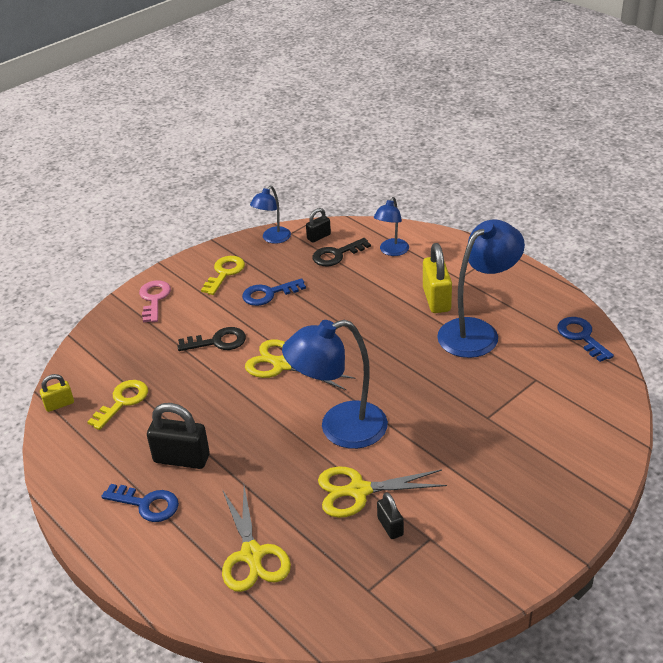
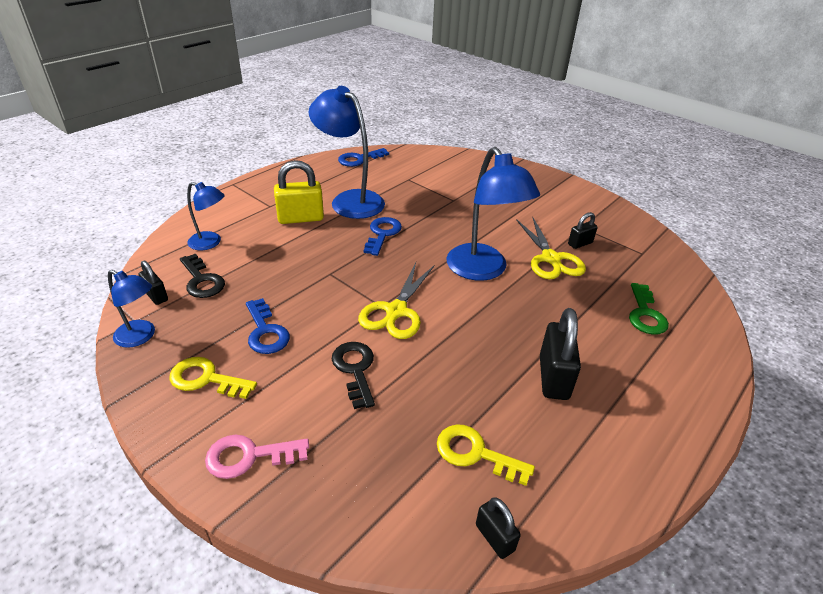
camera: 100 degrees left, 0 degrees up
(59, 404) = (494, 537): yellow padlock -> black padlock
(147, 504) = (626, 397): blue key -> blue key (382, 234)
(252, 554) = (645, 314): yellow scissors -> green key

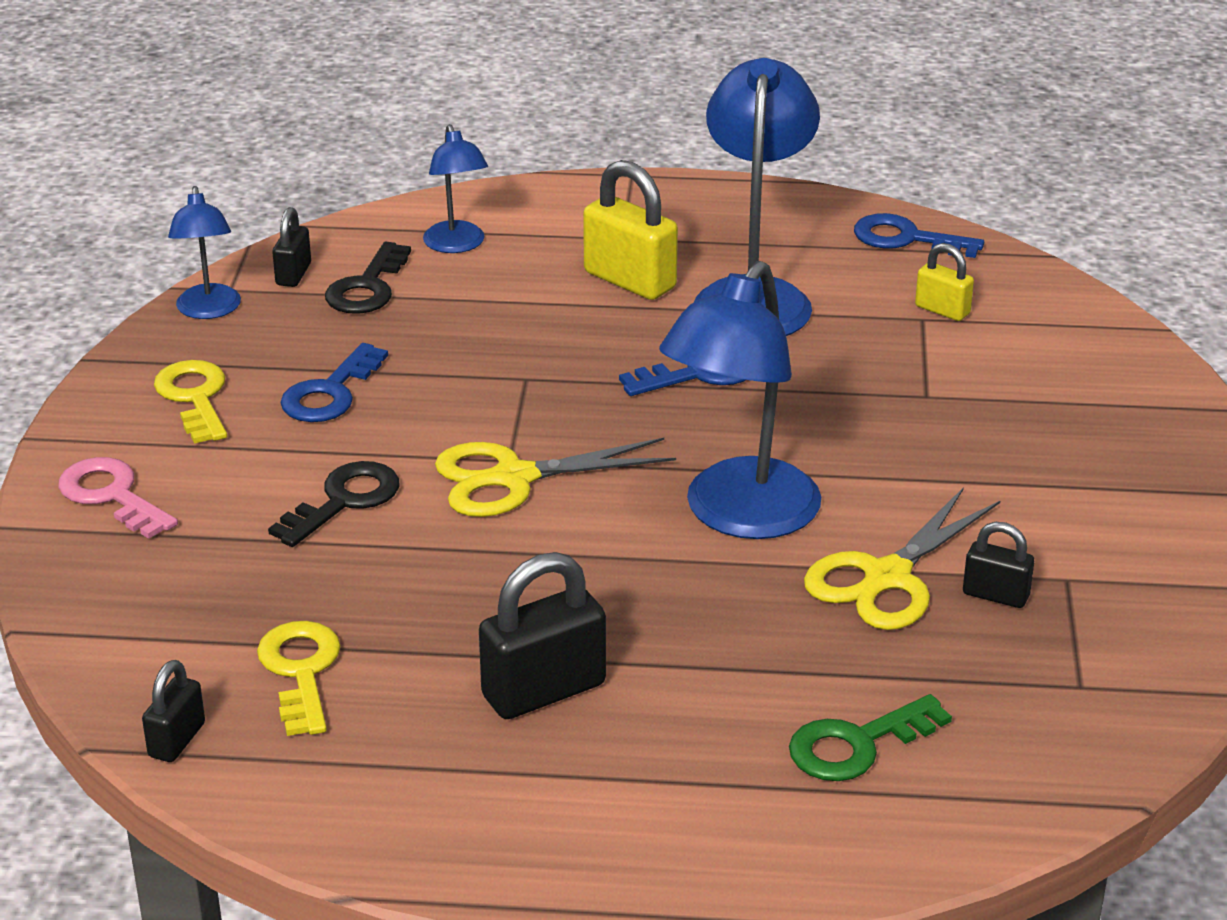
camera: 55 degrees right, 5 degrees down
(409, 174) = (942, 310): none -> yellow padlock

